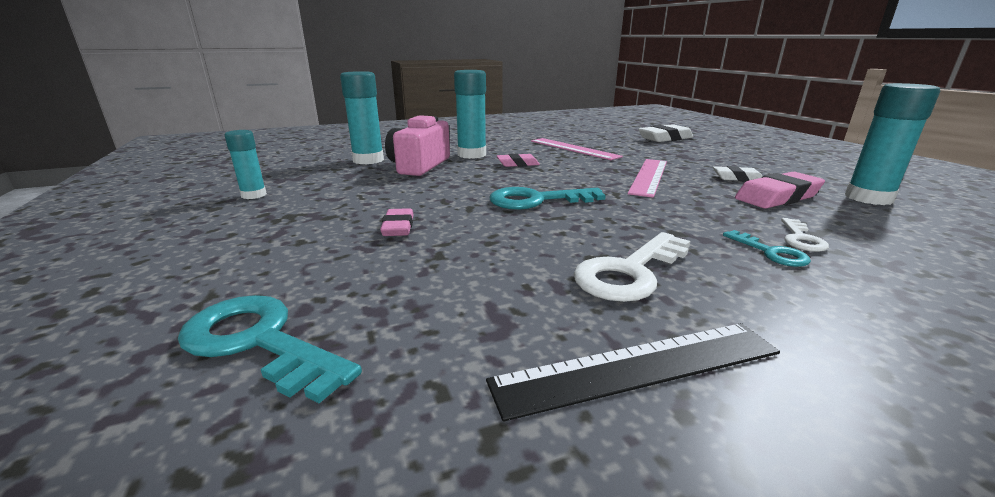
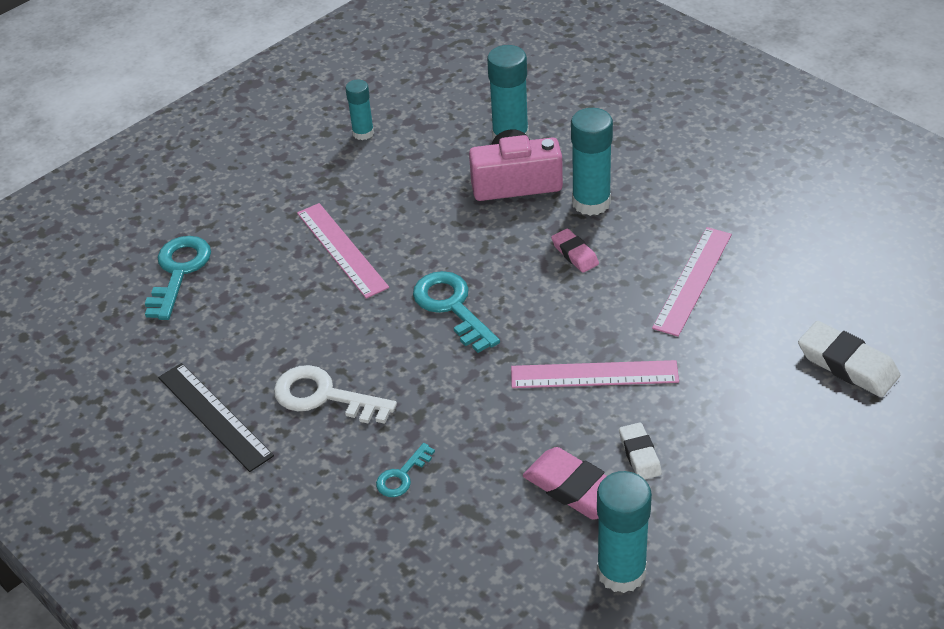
camera: 70 degrees right, 20 degrees up
(398, 227) = (341, 250): pink eraser -> pink ruler
(801, 239) = (446, 498): white key -> none

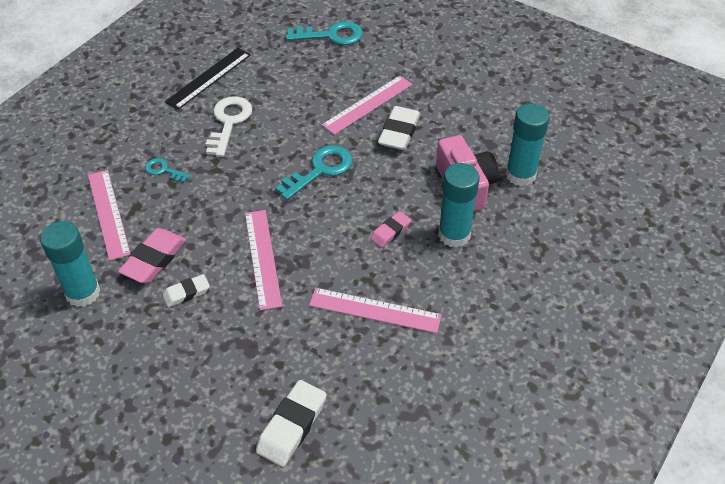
camera: 75 degrees right, 5 degrees up
(363, 133) = (497, 92): turquoise glue stick -> none
(405, 226) = (399, 132): none -> white eraser
(473, 543) = (108, 213): none -> pink ruler

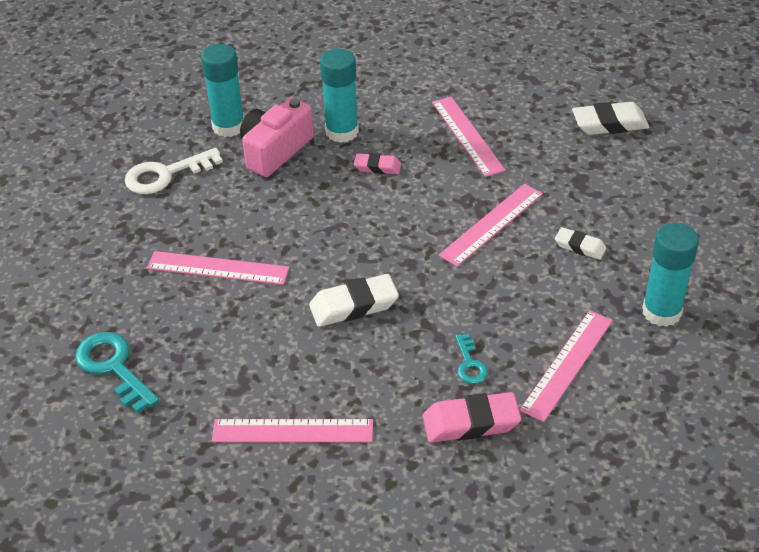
camera: 125 degrees left, 5 degrees down
(154, 259) = (574, 291): pink eraser -> pink eraser (471, 422)
(209, 78) = (292, 431): black ruler -> pink ruler
(229, 122) = (349, 361): white key -> white key (165, 175)
(320, 170) = (348, 249): turquoise key -> none
(399, 132) = (241, 224): white eraser -> white eraser (354, 305)

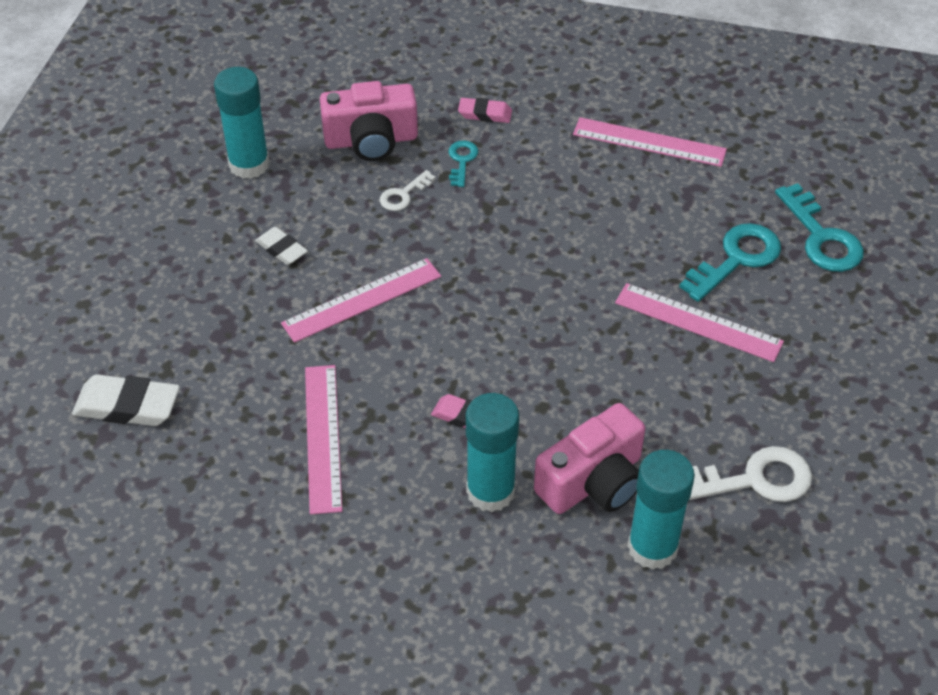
camera: 165 degrees left, 5 degrees up
(190, 328) = (737, 259): none -> turquoise key
(354, 305) = (555, 243): white eraser -> none
(471, 422) = (485, 114): pink eraser -> pink eraser, size x0.60
(506, 317) = (403, 195): none -> white key
(567, 364) = (371, 140): pink ruler -> pink camera

